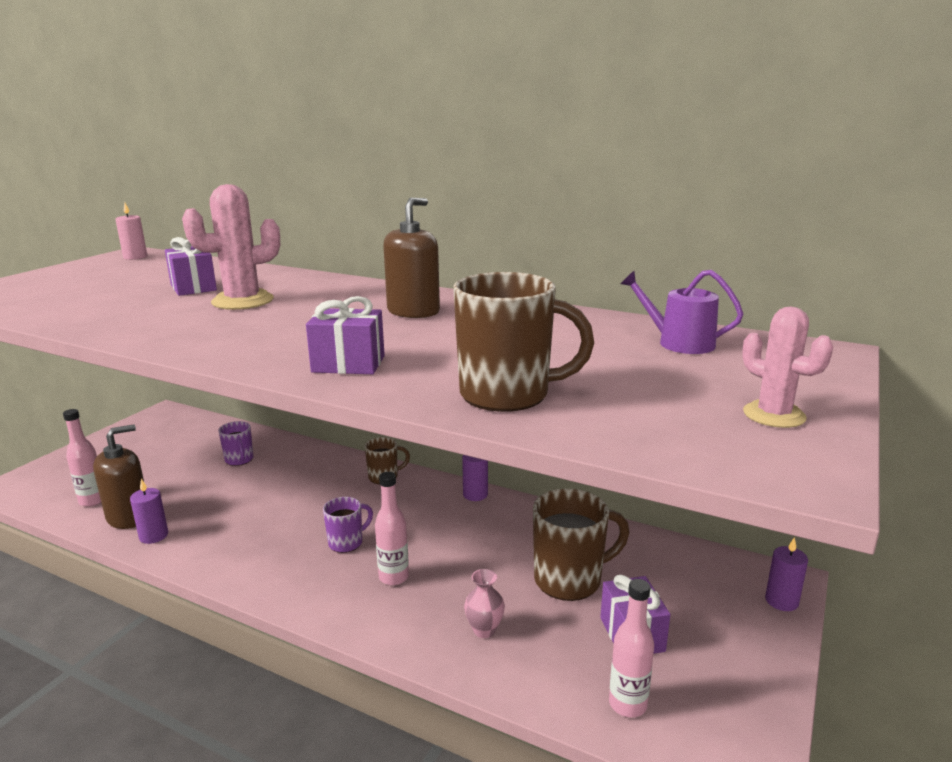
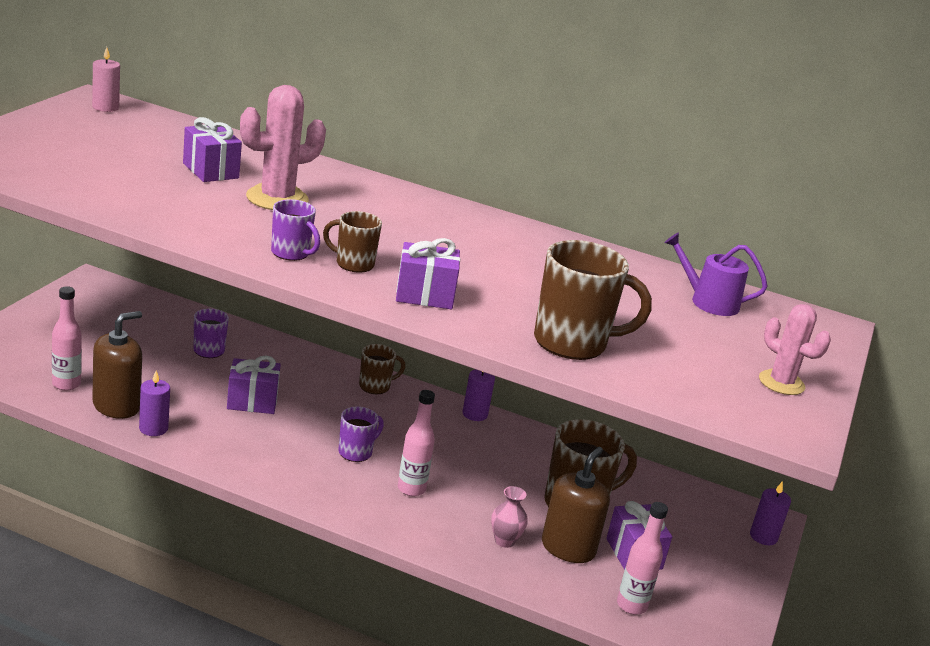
camera: 10 degrees left, 5 degrees up
(222, 341) = (291, 253): none -> purple mug
(261, 501) = (252, 402): none -> purple gift
(285, 344) = (353, 264): none -> brown mug
(413, 311) = (457, 234): brown soap dispenser -> brown soap dispenser (568, 548)

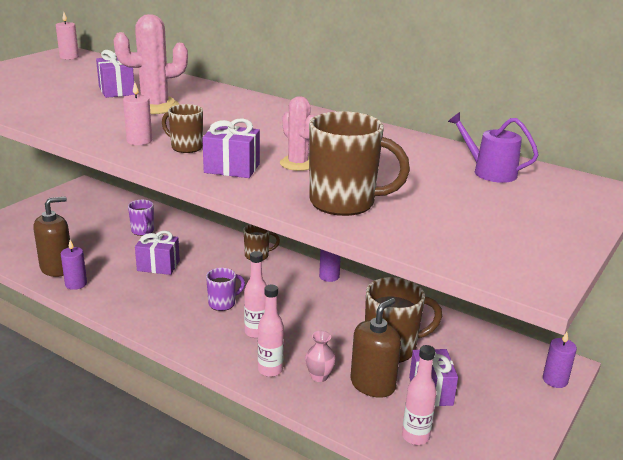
camera: 15 degrees right, 0 degrees up
(66, 384) = (29, 253): pink bottle -> pink bottle (270, 370)
(291, 253) = (139, 141): purple mug -> pink candle
(781, 383) = (535, 235): pink cactus -> pink cactus (298, 164)

